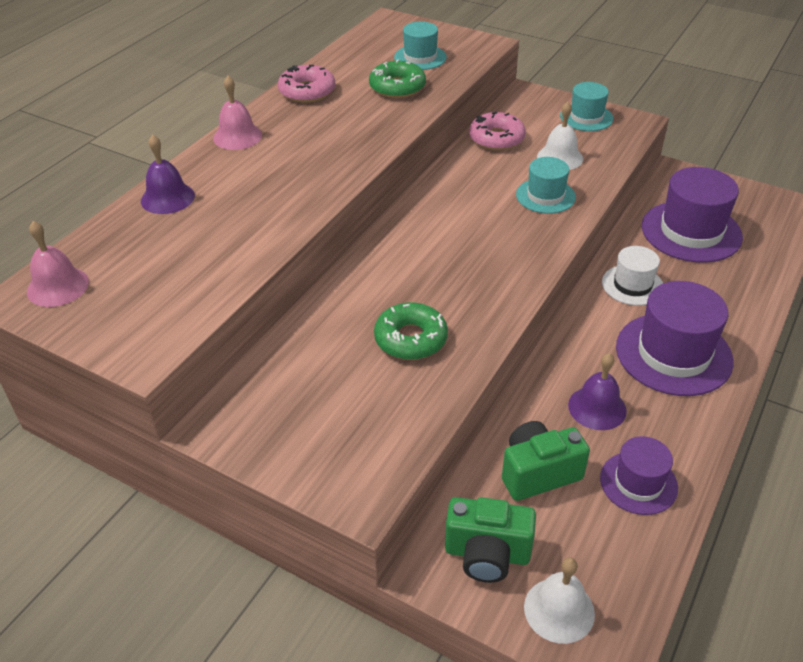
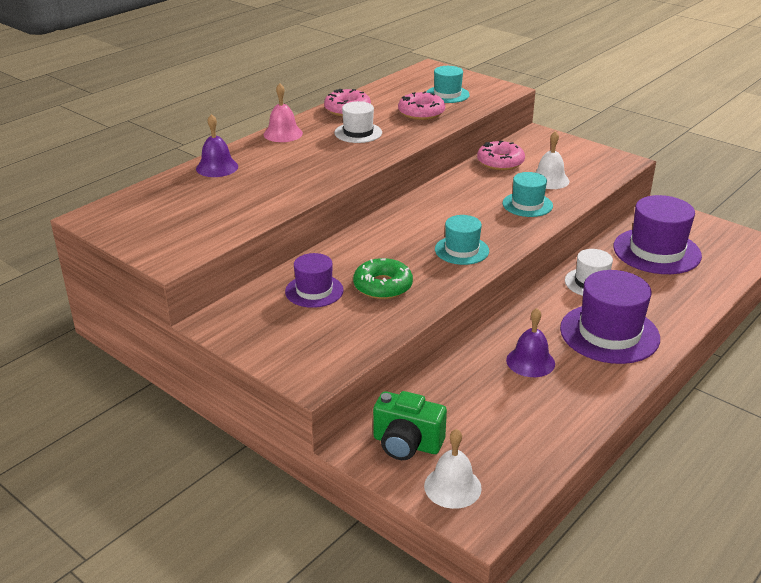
camera: 10 degrees right, 10 degrees down
(58, 286) = (120, 213): pink bell -> none
(330, 125) = (358, 133): none -> white hat
(397, 87) = (421, 113): green donut -> pink donut
(538, 473) = (466, 398): green camera -> none
(586, 117) = (583, 154): turquoise hat -> turquoise hat (461, 250)
(638, 483) = (547, 415): purple hat -> purple hat (314, 291)

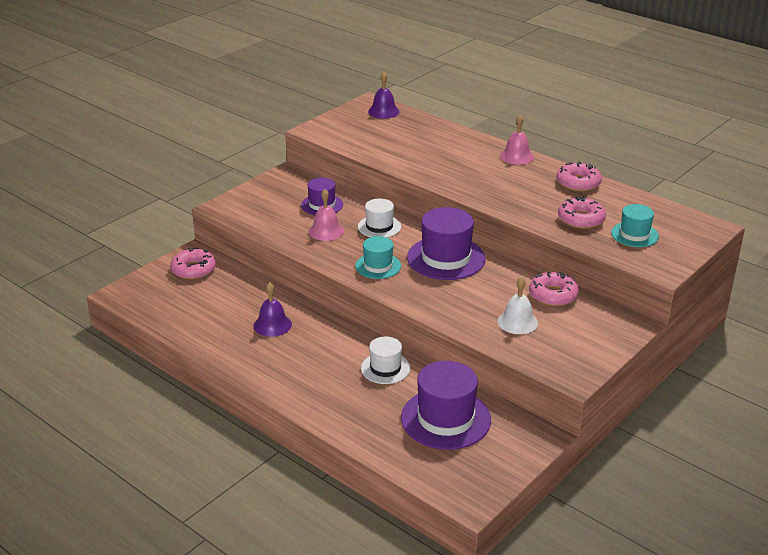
camera: 90 degrees right, 0 degrees up
(217, 167) = (449, 135): purple bell -> purple bell (383, 111)
(358, 133) = (525, 188): white hat -> white hat (379, 227)
(383, 286) = (326, 231): green donut -> pink bell
(406, 444) = (193, 269): green camera -> pink donut
(452, 487) = (150, 285): white bell -> none
(527, 204) = (462, 304): turquoise hat -> none
(609, 333) = (305, 369): purple hat -> purple hat (446, 258)

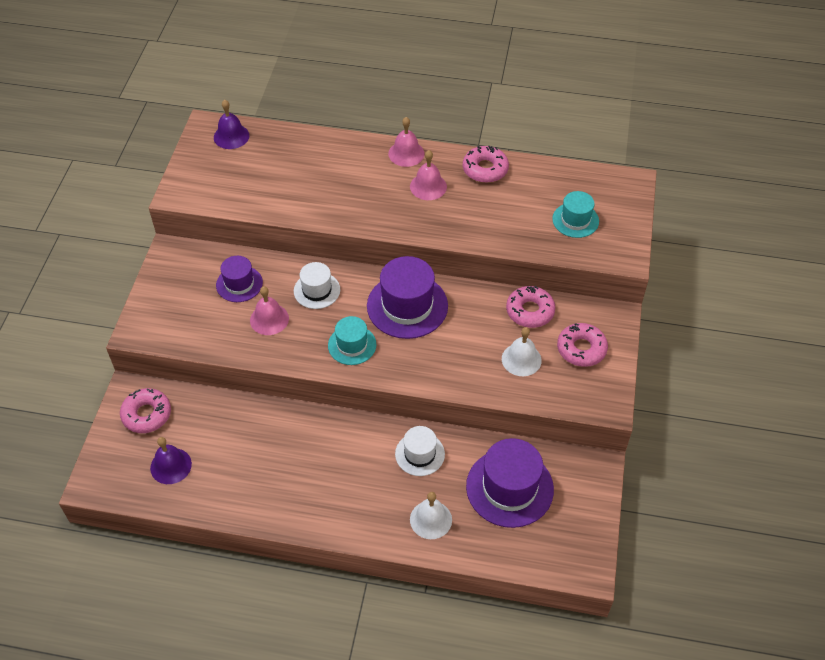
camera: 30 degrees left, 20 degrees up
(272, 325) = (279, 451): purple bell -> purple bell (171, 466)
(357, 412) = (431, 519): none -> white bell
(518, 179) = (428, 186): none -> pink bell
(581, 219) = (518, 219): pink donut -> pink donut (581, 349)

